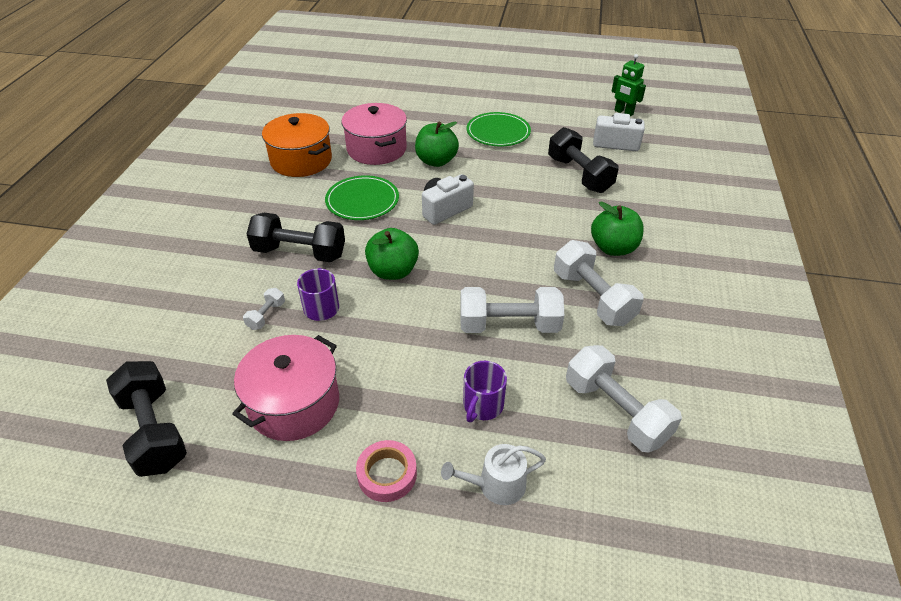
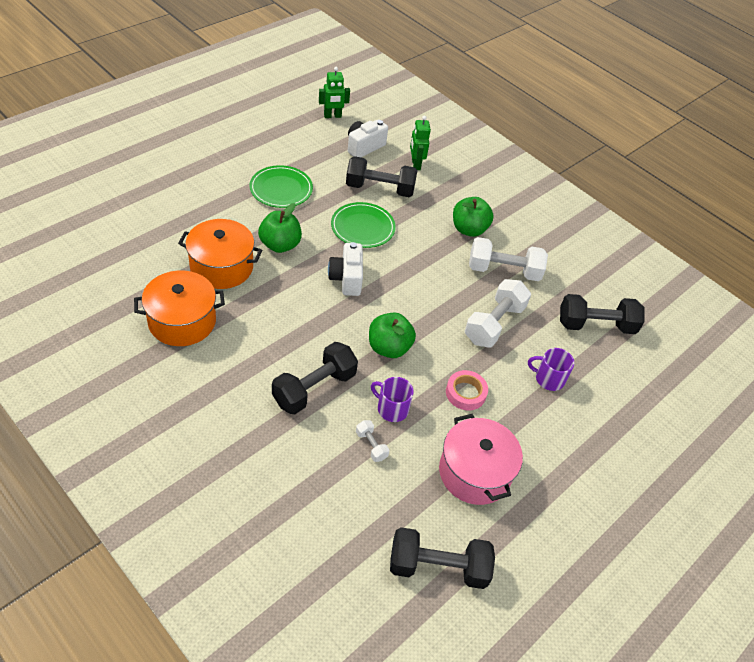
camera: 60 degrees left, 5 degrees up
(362, 201) = (285, 316): green plate -> green plate (363, 227)
(376, 149) = (221, 267): pink pot -> orange pot
(387, 474) = (567, 455): pink tape -> pink tape (465, 393)
(482, 405) = (548, 379): purple mug -> purple mug turned 135 degrees clockwise
(496, 485) = (608, 409): white watering can -> none
(616, 411) = (596, 325): white dumbbell -> black dumbbell
(644, 178) = (415, 164): none -> green robot

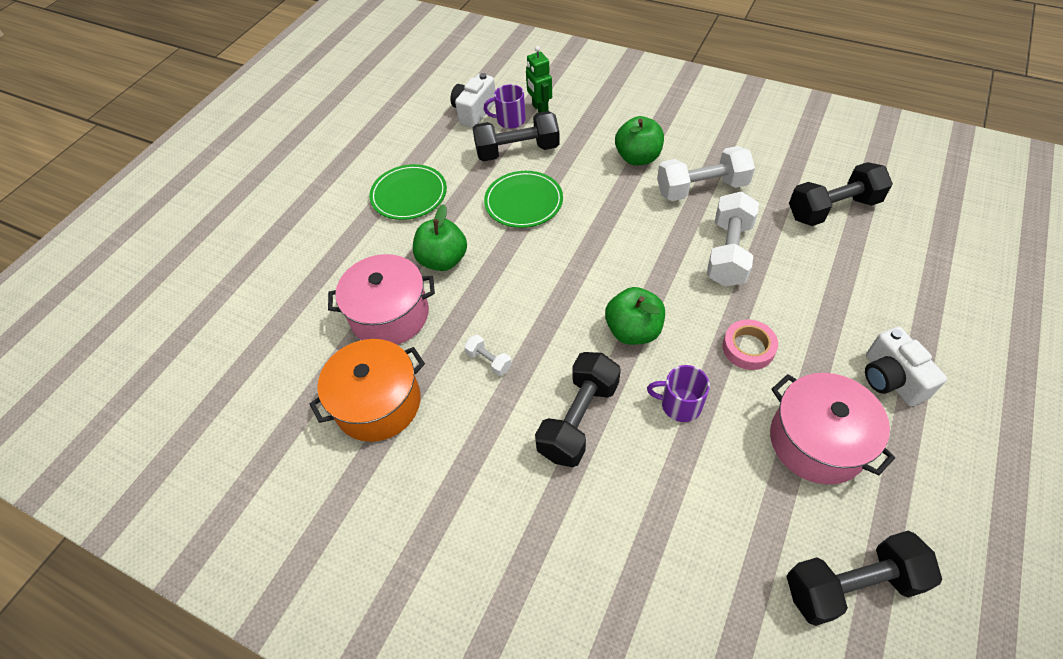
camera: 10 degrees left, 5 degrees up
(221, 267) = (390, 315): orange pot -> pink pot
(332, 116) = (421, 91): green robot -> none
(346, 278) = (539, 268): white camera -> white camera (890, 379)
(371, 445) = (684, 462): white dumbbell -> white dumbbell (489, 361)
(548, 379) = (824, 291): purple mug -> purple mug (510, 120)

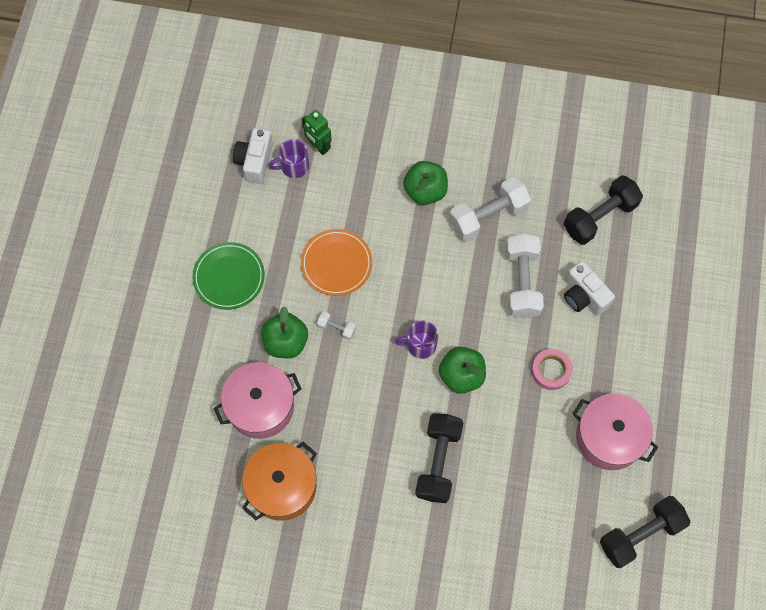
camera: 20 degrees left, 15 degrees up
(489, 361) = (356, 429): white dumbbell -> white dumbbell (336, 328)
(517, 151) = (312, 204): black dumbbell -> none
(523, 202) = (336, 263): green plate -> orange plate
(680, 404) = (509, 431): purple mug -> purple mug (420, 345)
(890, 379) = (655, 373): white camera -> white camera (584, 296)

